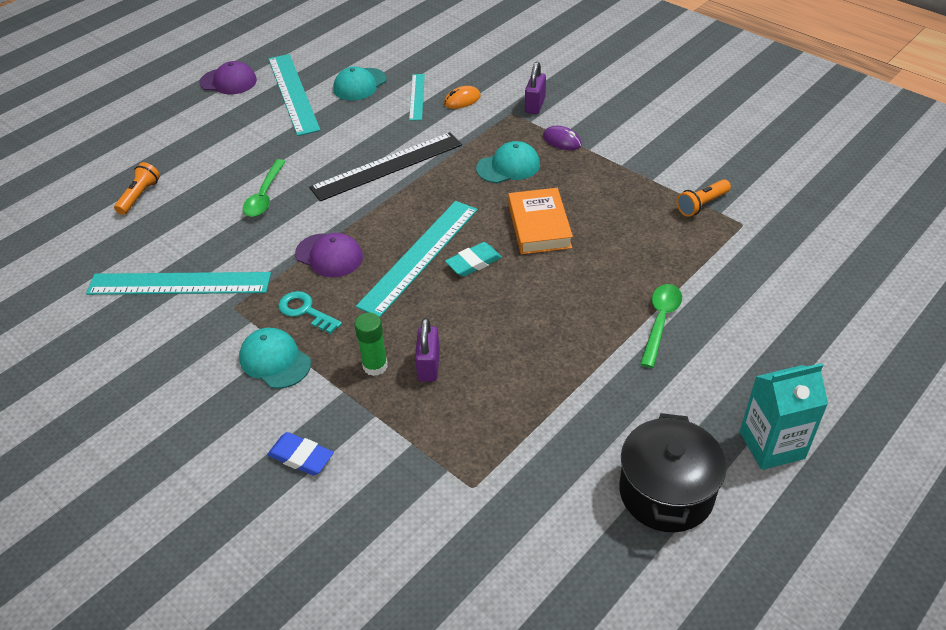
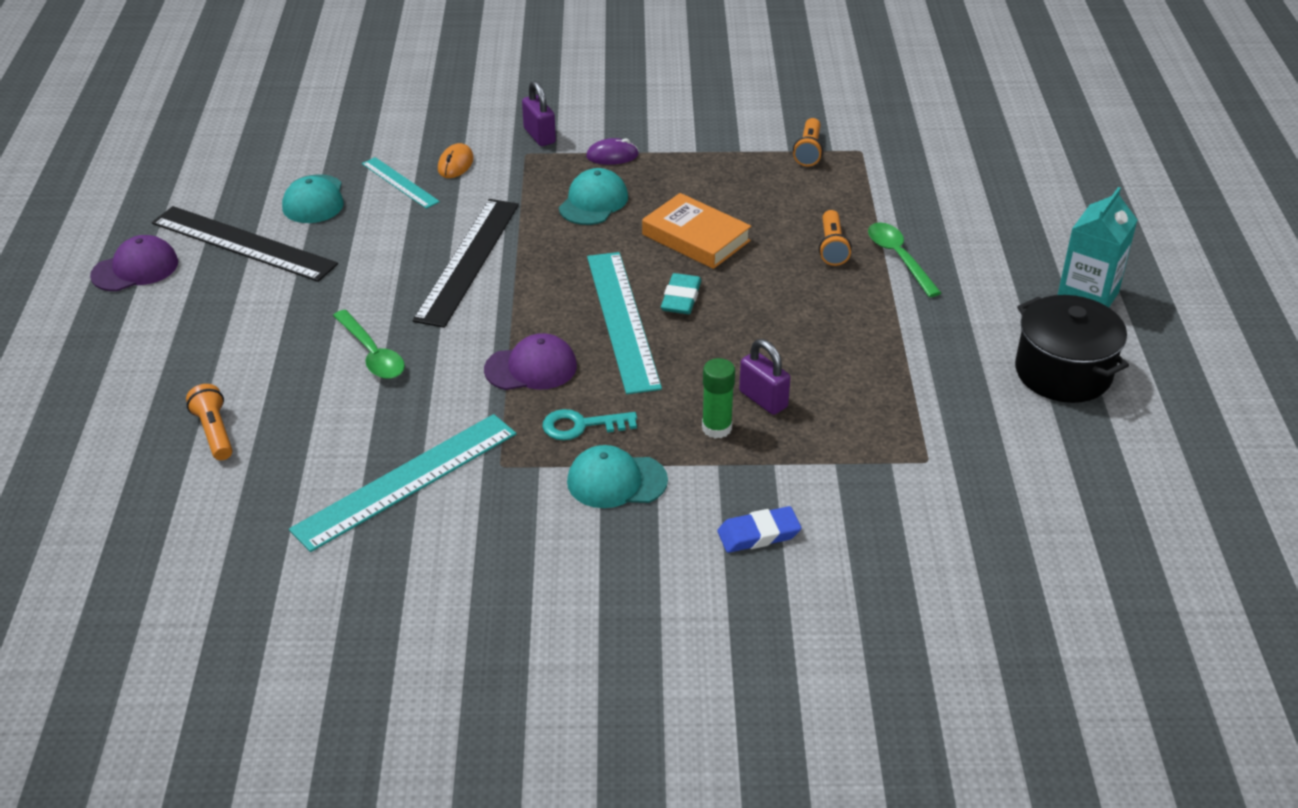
camera: 45 degrees left, 5 degrees down
(293, 93) = (243, 243): turquoise ruler -> black ruler
(622, 285) = (832, 247): none -> orange flashlight

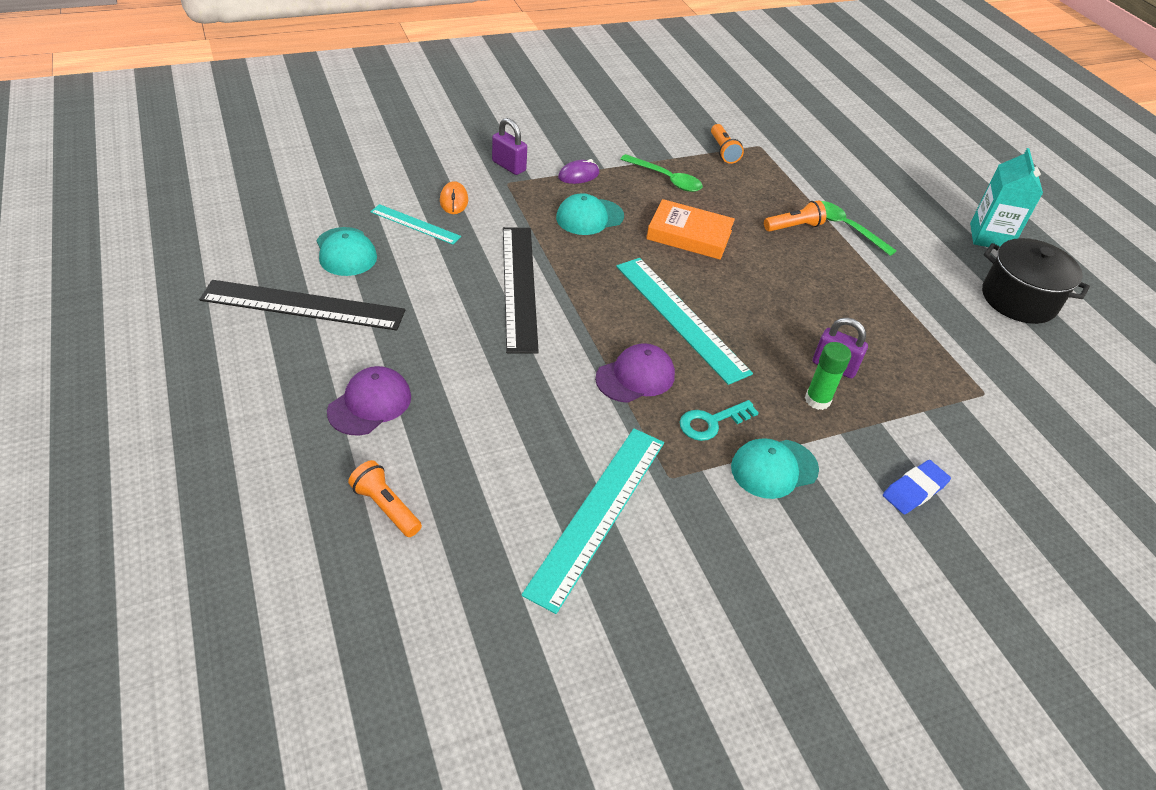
camera: 25 degrees left, 5 degrees up
(135, 269) = (207, 350): purple cap -> purple cap (370, 404)
(372, 354) = (489, 392): green spoon -> green spoon (666, 179)
(593, 202) = (589, 217): turquoise cap -> turquoise cap turned 120 degrees counterclockwise
(681, 298) = (713, 289): turquoise eraser -> none
(832, 247) = (794, 227): orange flashlight -> orange flashlight turned 90 degrees counterclockwise

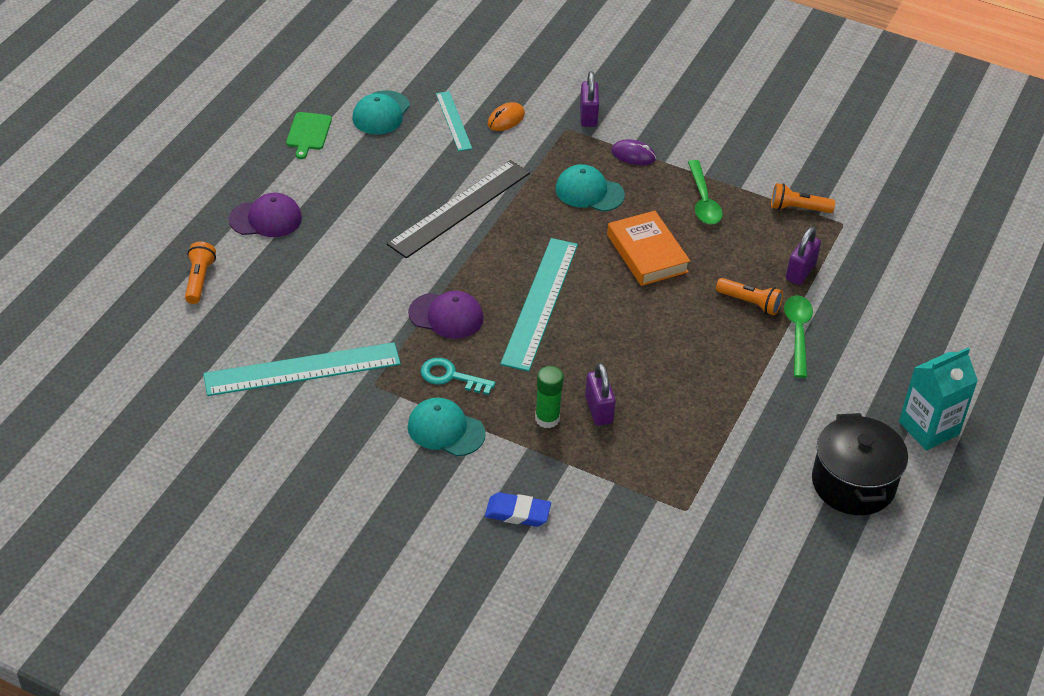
camera: 50 degrees right, 0 degrees up
(303, 305) = (308, 133): black ruler -> green cutting board
(723, 151) = (798, 208): orange flashlight -> orange flashlight turned 60 degrees clockwise
(786, 189) = (800, 272): none -> purple padlock

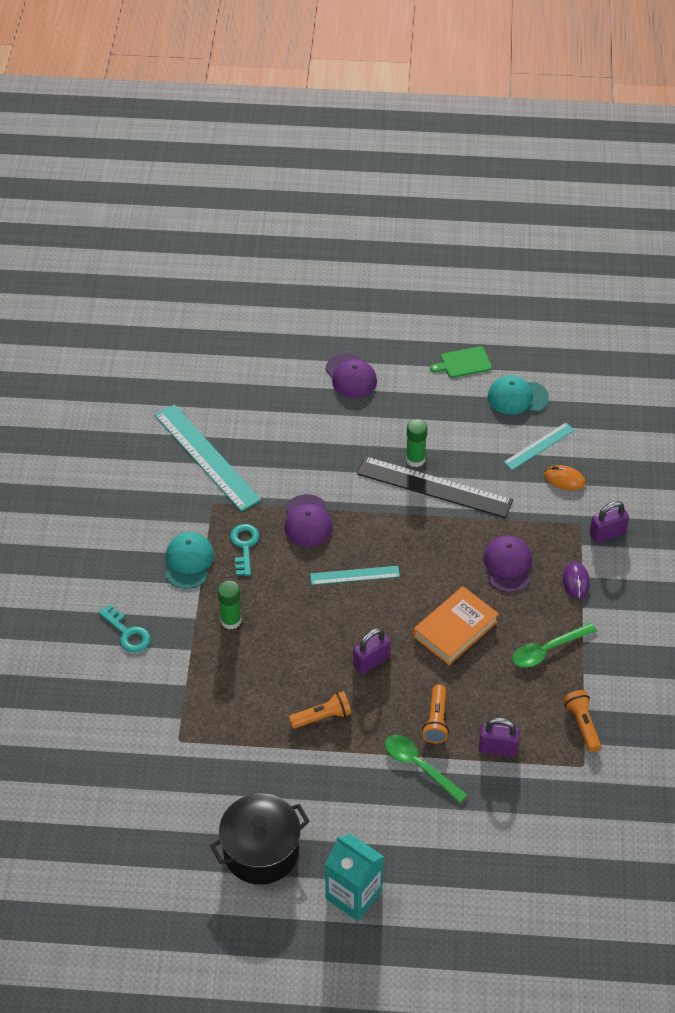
camera: 70 degrees right, 5 degrees up
(199, 280) = (265, 365): orange flashlight -> orange flashlight (323, 717)
(414, 209) = (415, 459): none -> green glue stick
(517, 513) = (127, 633): blue eraser -> turquoise key
(540, 303) = (355, 575): turquoise ruler -> turquoise ruler, size x0.55
(589, 192) = (508, 565): turquoise cap -> purple cap
(598, 410) = (256, 651): purple padlock -> purple padlock (371, 661)
(798, 333) = (419, 766): green spoon -> green spoon turned 120 degrees counterclockwise

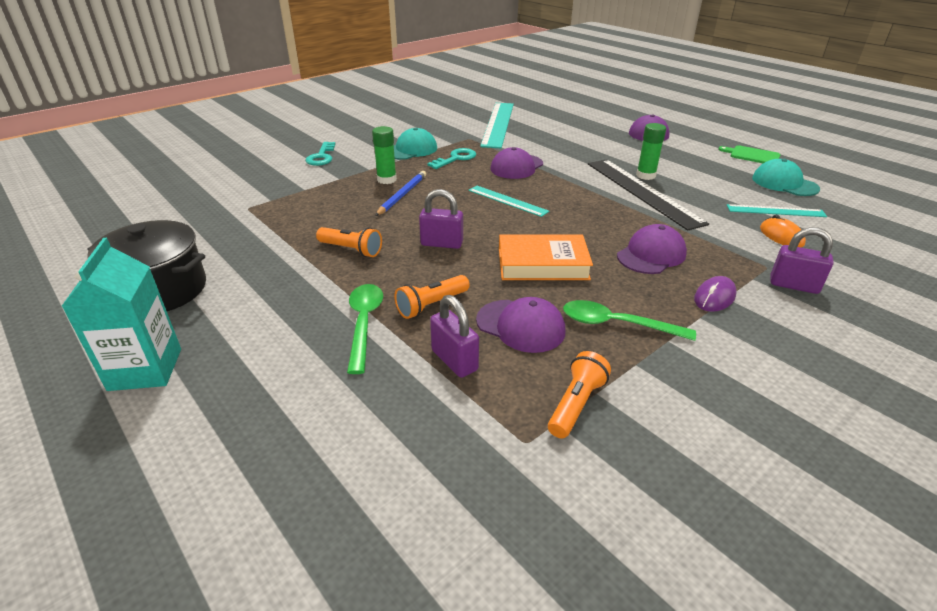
camera: 45 degrees right, 15 degrees down
(271, 630) = (402, 195): none -> blue pencil
(501, 694) = (520, 326): none -> purple cap

